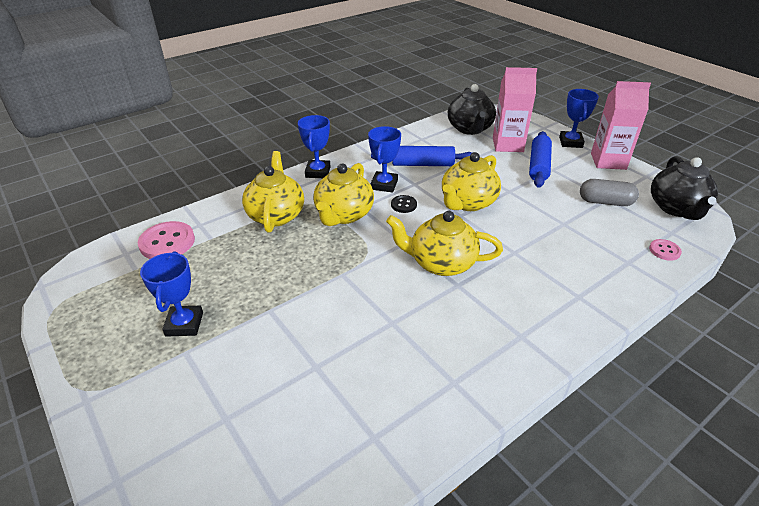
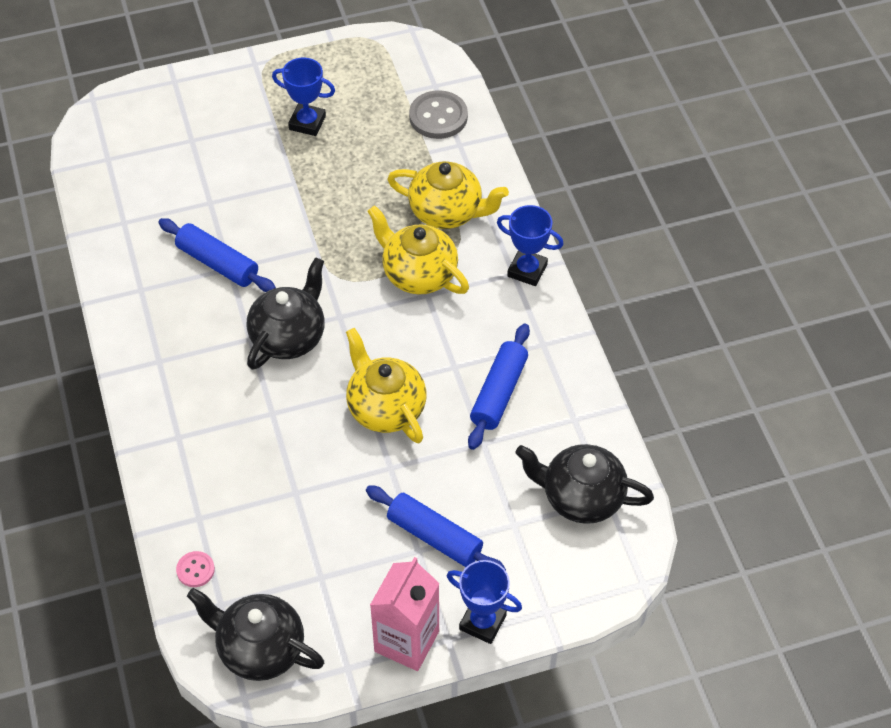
camera: 110 degrees right, 15 degrees up
(167, 242) = (438, 117): pink button -> grey button
(384, 185) = (466, 332): blue trophy -> none
(391, 332) = (218, 263): none -> blue rolling pin
(403, 205) = (411, 339): black button -> none
(441, 263) = (289, 336): yellow teapot -> black teapot
(507, 145) = (510, 526): pink carton -> none
(605, 202) = (313, 568): grey capsule -> none

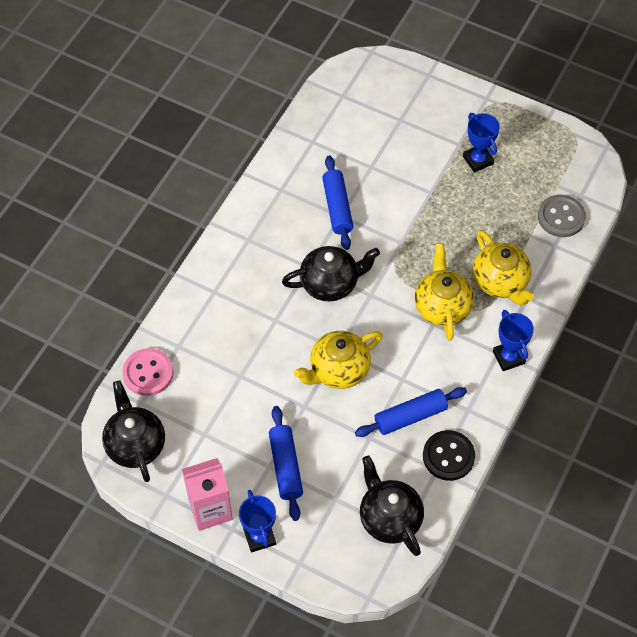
camera: 45 degrees right, 5 degrees up
(195, 570) = (148, 373): pink button -> pink button, size x1.87
(385, 408) = (338, 370): yellow teapot -> yellow teapot turned 135 degrees counterclockwise
(571, 398) = (448, 456): none -> black button

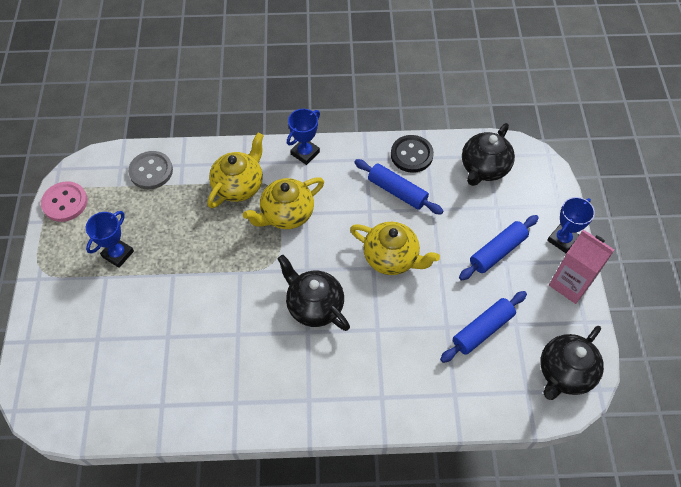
camera: 120 degrees left, 0 degrees up
(148, 373) = (497, 404): pink button -> pink button (65, 202)
(337, 207) = (230, 341): blue rolling pin -> blue rolling pin (482, 330)

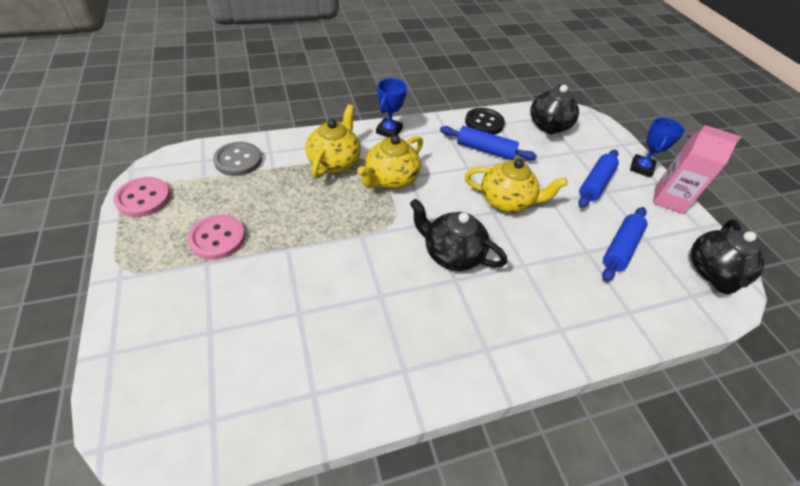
camera: 20 degrees left, 10 degrees down
(118, 254) = (217, 238): blue trophy -> pink button

